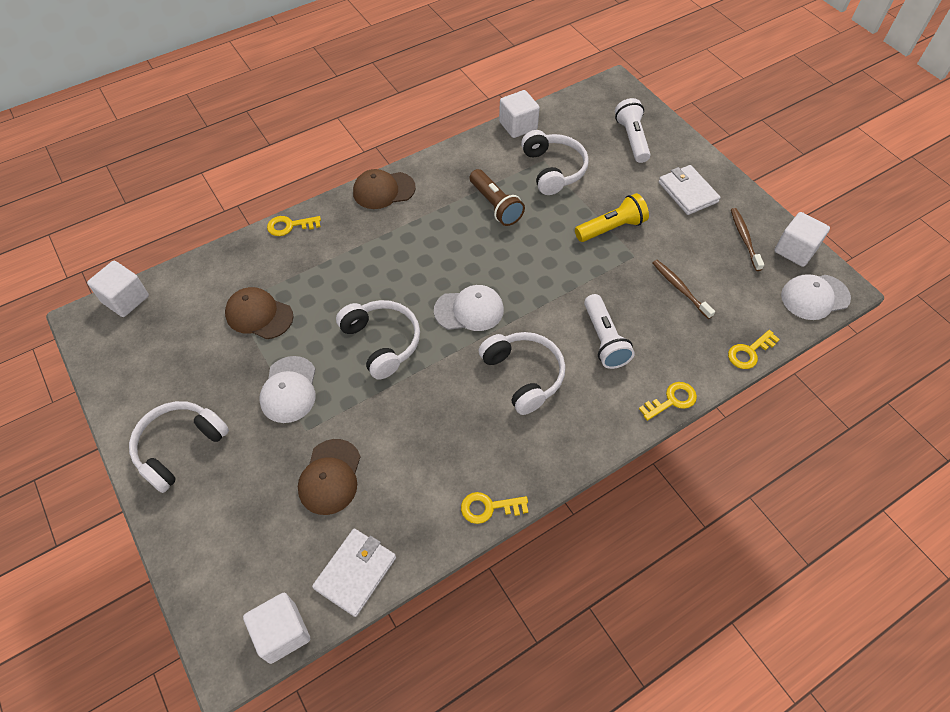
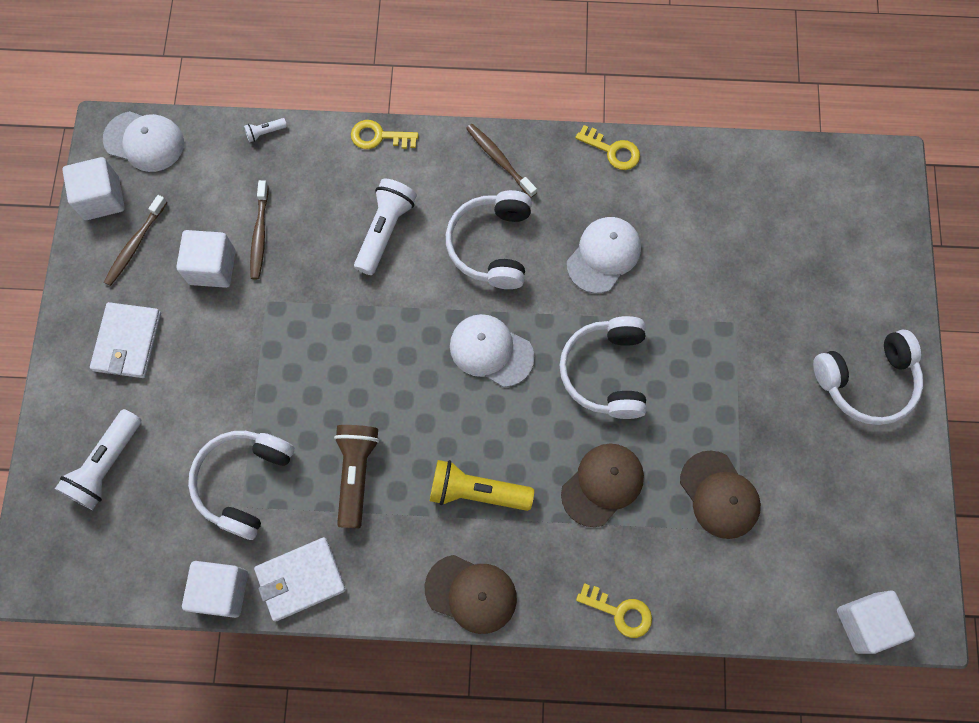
camera: 145 degrees left, 15 degrees up
(282, 632) = (838, 161): white cube -> white cube (212, 267)
(289, 390) = (730, 377): white cap -> white cap (603, 255)
(330, 477) = (735, 262): brown cap -> brown cap (602, 484)
(355, 572) = (756, 169): white wallet -> white wallet (300, 579)
(570, 441) = (499, 160): none -> brown toothbrush
(611, 228) = (257, 352): yellow flashlight -> yellow flashlight (476, 491)
(749, 352) = (265, 132): yellow key -> white flashlight

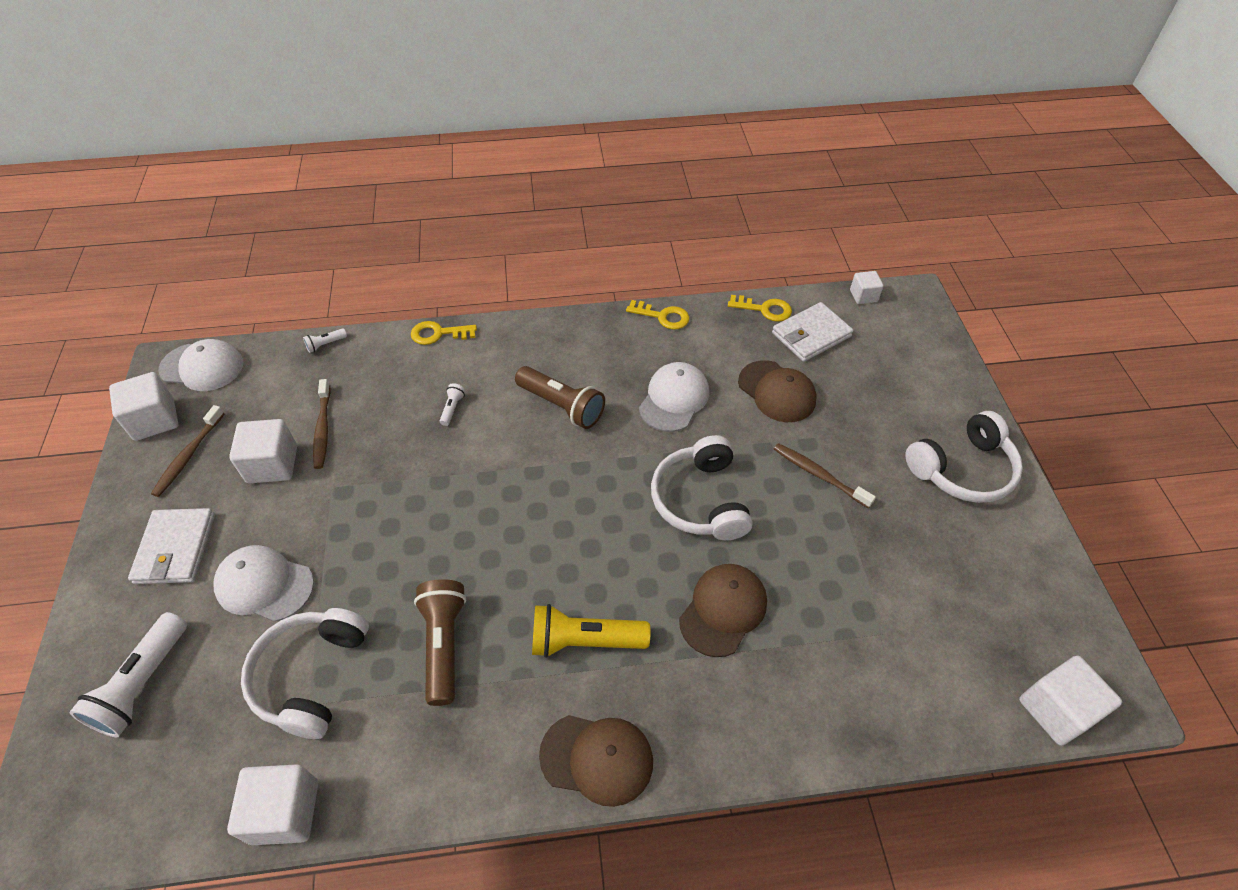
camera: 10 degrees left, 20 degrees down
(300, 579) = (385, 779): white wallet -> white wallet (811, 335)
(385, 231) = (452, 408): white flashlight -> white flashlight, size x0.45
(491, 245) = (562, 406): white headphones -> brown flashlight
(491, 351) = (577, 498): white cap -> white cap (264, 585)
(499, 160) = (557, 337): brown toothbrush -> brown toothbrush (819, 475)
(620, 612) = (777, 748): yellow key -> yellow key (764, 309)
(719, 495) = (851, 600): brown cap -> brown cap (777, 391)
(833, 157) = (863, 296): none -> white cube

